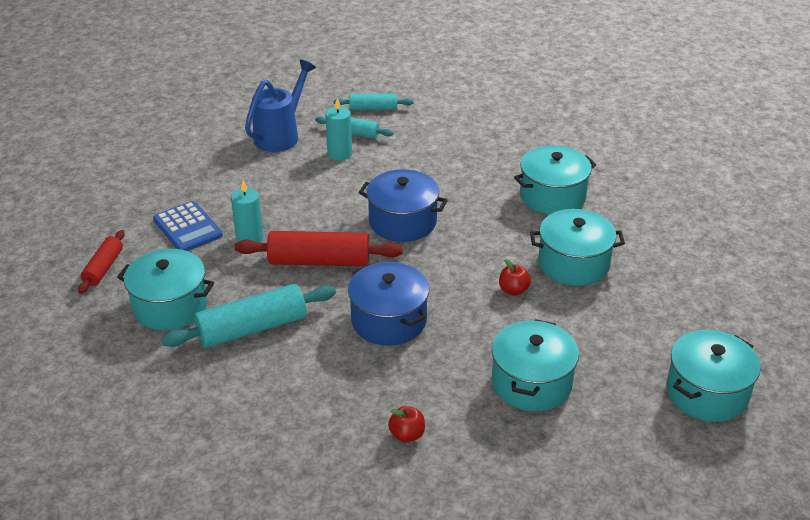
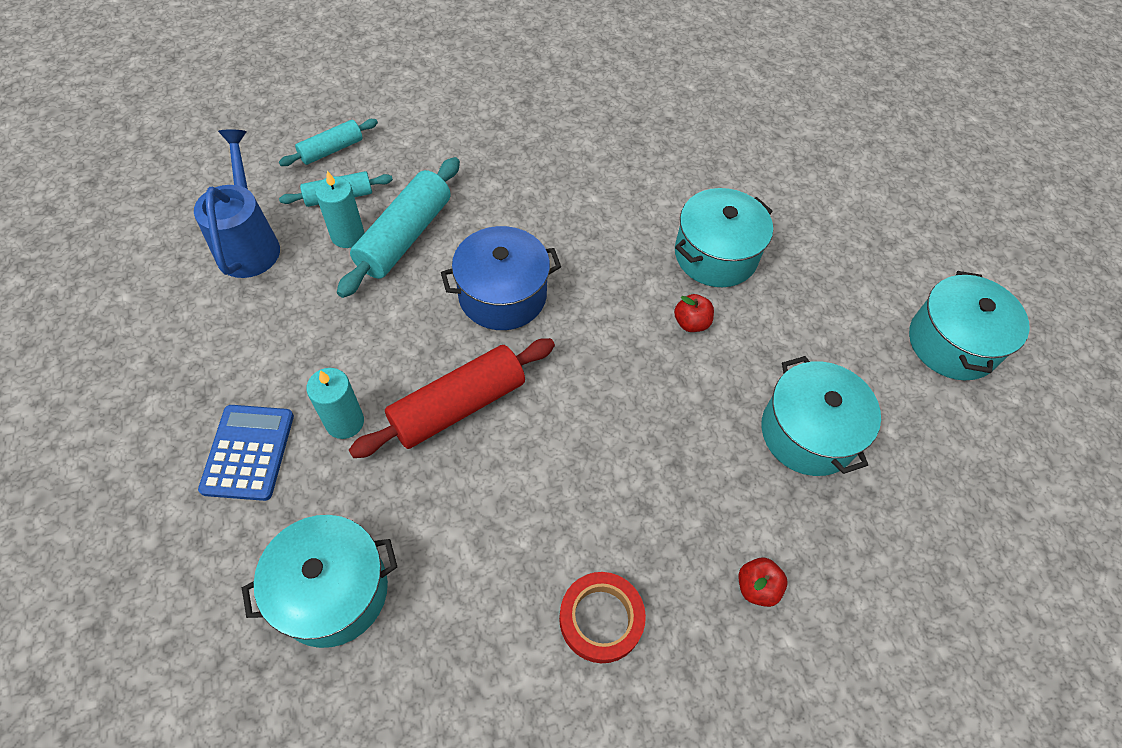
camera: 40 degrees left, 20 degrees up
(103, 268) = (184, 589): red rolling pin -> none
(188, 228) = (248, 452): blue calculator -> blue calculator turned 105 degrees counterclockwise
(252, 328) = (465, 556): turquoise rolling pin -> turquoise rolling pin (405, 236)
(297, 396) = (601, 619): none -> red tape
(389, 320) = (605, 442): blue pot -> none
(552, 196) = (623, 178): turquoise pot -> none

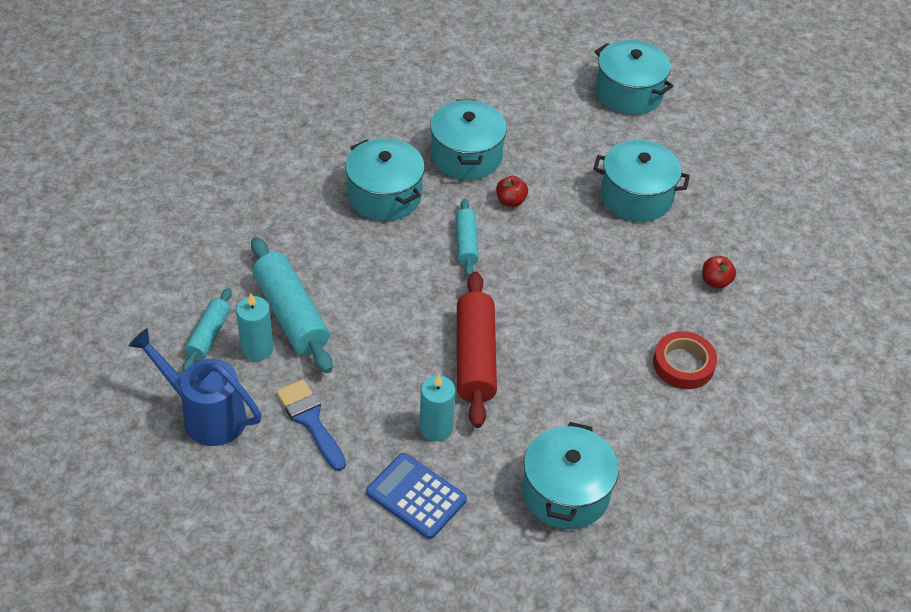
camera: 55 degrees left, 10 degrees down
(290, 318) = (310, 420): none -> blue brush
(331, 150) = (149, 317): turquoise rolling pin -> turquoise rolling pin (466, 244)
(502, 295) = (400, 286): blue pot -> none
(604, 223) = (385, 196): none -> turquoise pot

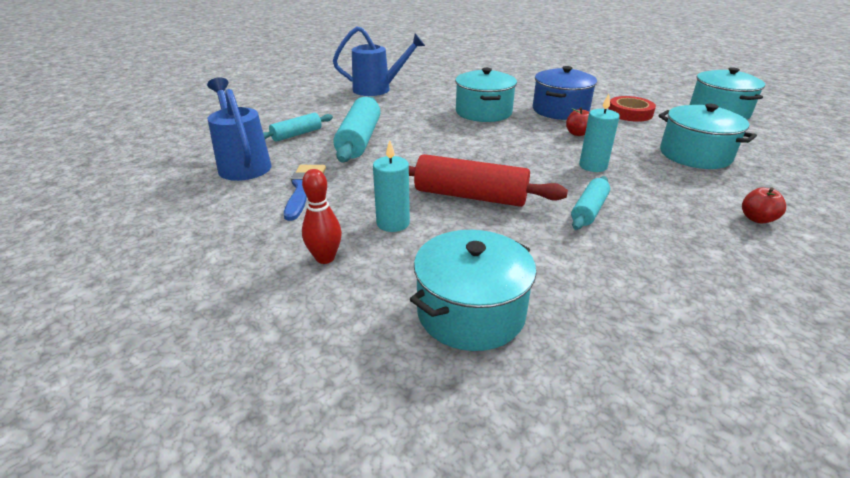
camera: 35 degrees right, 15 degrees down
(212, 192) = (377, 89): none -> blue watering can
(257, 348) = (317, 147): turquoise candle -> turquoise candle (593, 166)
(416, 496) = (325, 258): blue calculator -> red bowling pin
(466, 156) = (560, 110): turquoise pot -> blue pot
(466, 244) = (522, 142): turquoise rolling pin -> turquoise rolling pin (589, 210)
(475, 358) = (470, 196): red rolling pin -> red rolling pin turned 75 degrees clockwise
(683, 364) = (686, 262): red tape -> red tape (630, 113)

